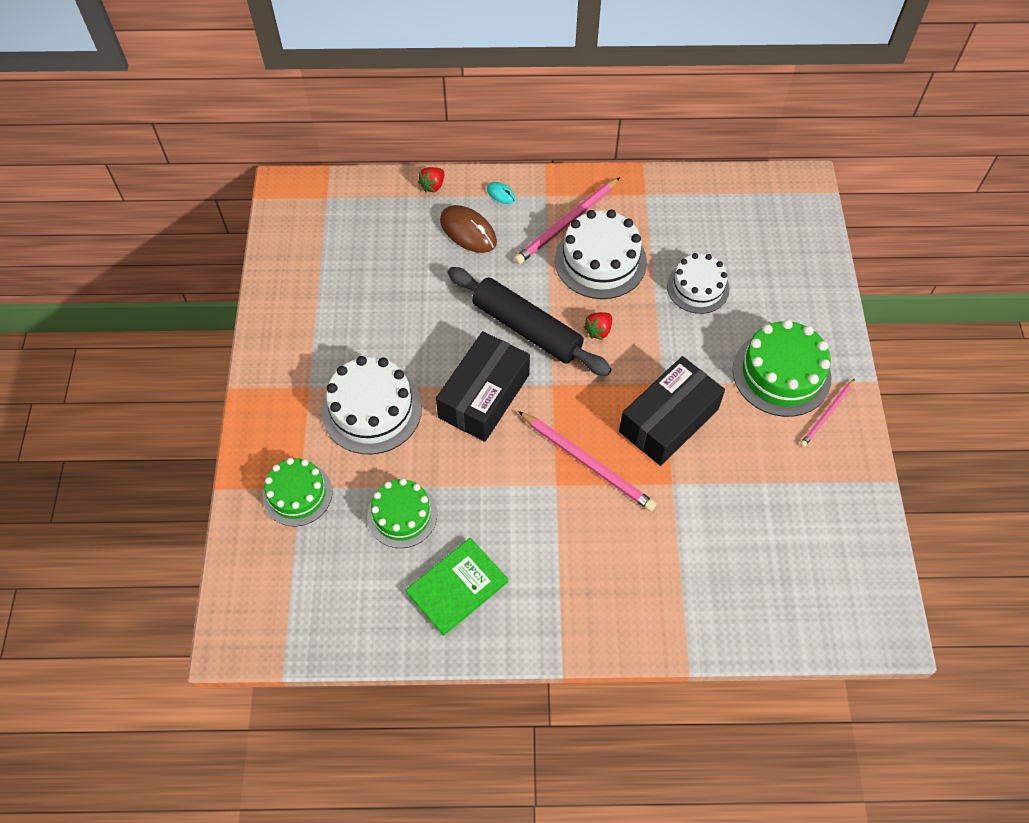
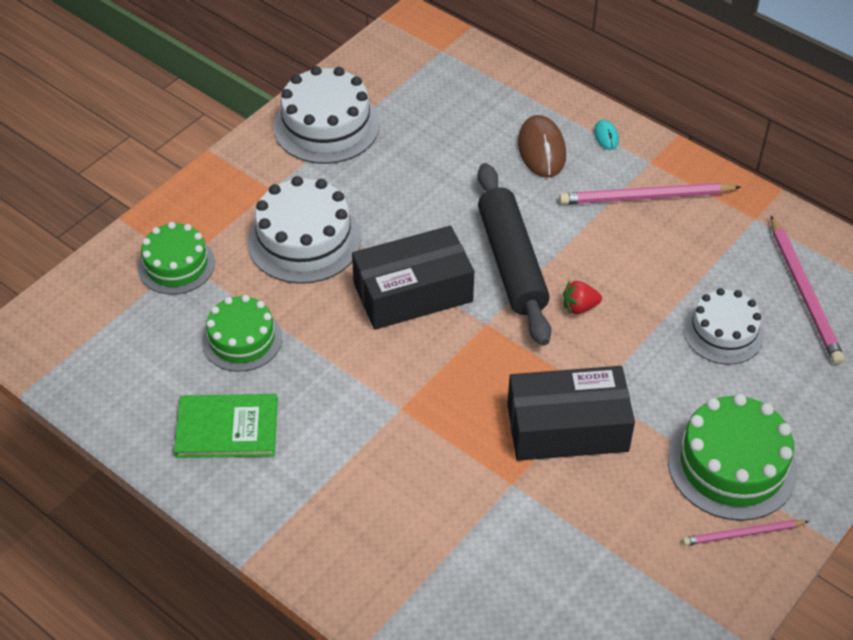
camera: 40 degrees right, 10 degrees down
(433, 186) = (548, 94): red strawberry -> none
(587, 463) = (449, 410): pink pencil -> pink pencil (804, 293)
(600, 261) = (645, 249): white cake -> white cake (326, 126)

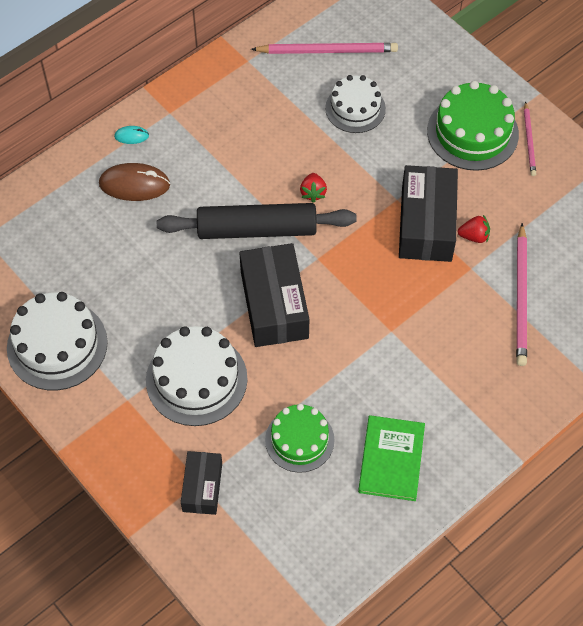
camera: 80 degrees left, 10 degrees up
(176, 265) = (202, 487): green cake -> black box
(563, 482) = (474, 236): none -> red strawberry
(645, 197) = (208, 125): pink pencil -> pink pencil (521, 297)

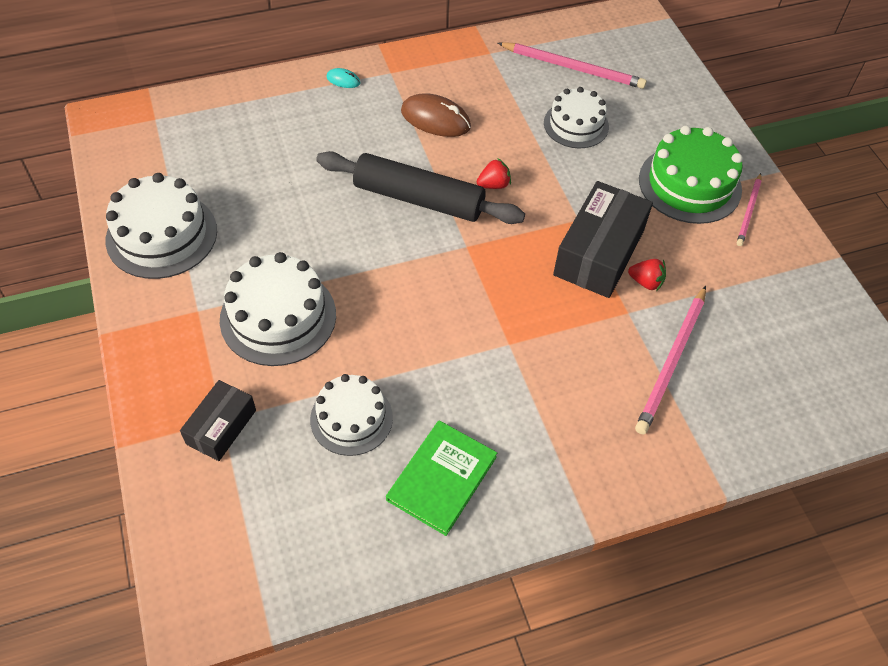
camera: 20 degrees right, 5 degrees down
(134, 184) = (322, 121): brown mouse -> brown mouse (435, 119)
(274, 305) = (398, 274): black box -> none
(299, 440) = (351, 418): green cake -> white cake
(313, 193) = (493, 185): red strawberry -> red strawberry turned 135 degrees counterclockwise

